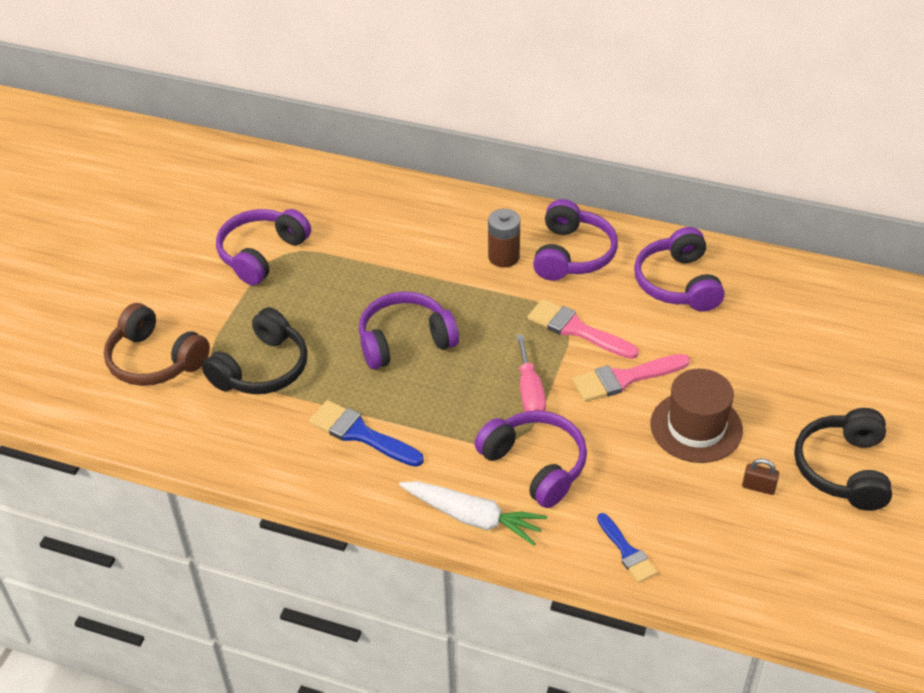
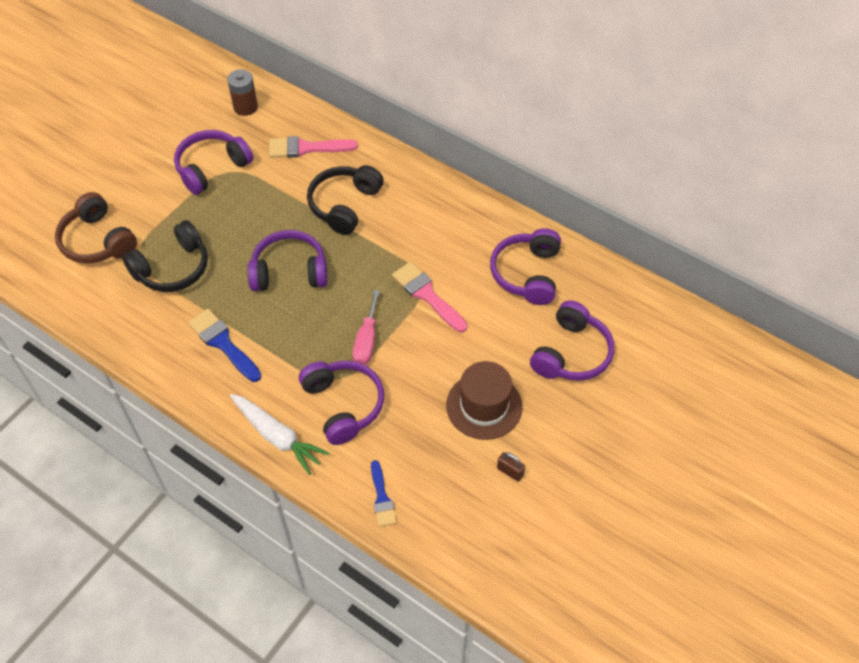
camera: 15 degrees right, 10 degrees up
(503, 257) = (397, 216): brown battery -> brown battery (245, 107)
(572, 254) = (453, 226): purple headphones -> purple headphones (571, 353)
(624, 378) = (446, 348): pink brush -> pink brush (306, 148)
(843, 469) = (586, 475): black headphones -> black headphones (344, 205)

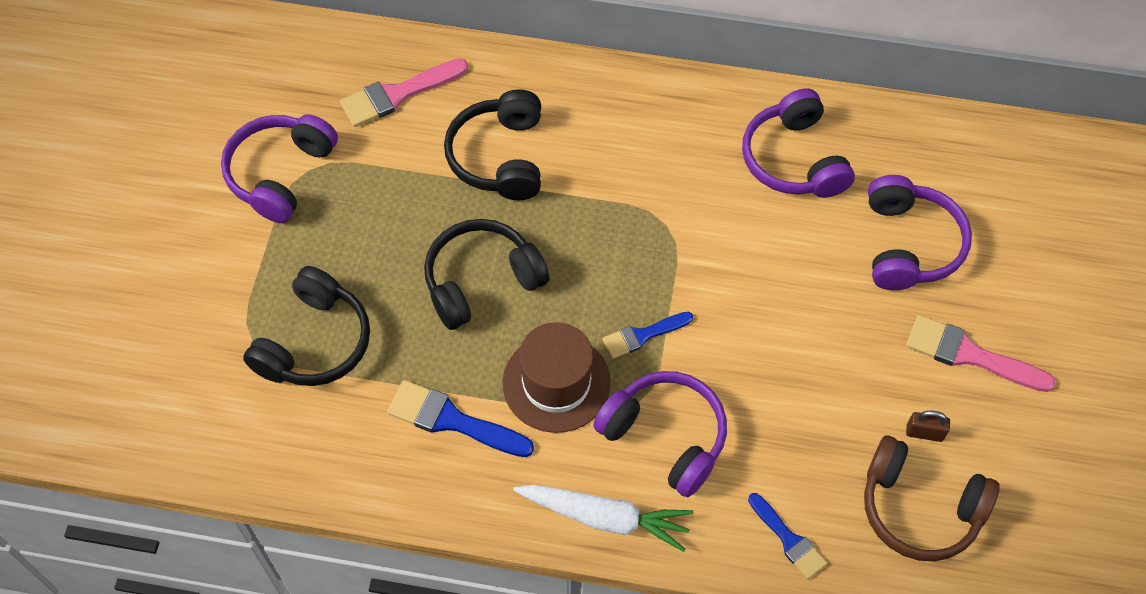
camera: 25 degrees left, 5 degrees up
(97, 241) = (179, 346): brown headphones -> brown headphones (919, 508)
(245, 107) = (274, 65): brown battery -> none
(289, 271) = (481, 281): purple headphones -> black headphones
(366, 340) = (643, 335): pink screwdriver -> blue brush
(427, 295) = (684, 240): pink brush -> pink brush (969, 355)
(484, 406) = (843, 360): brown hat -> brown hat (556, 383)

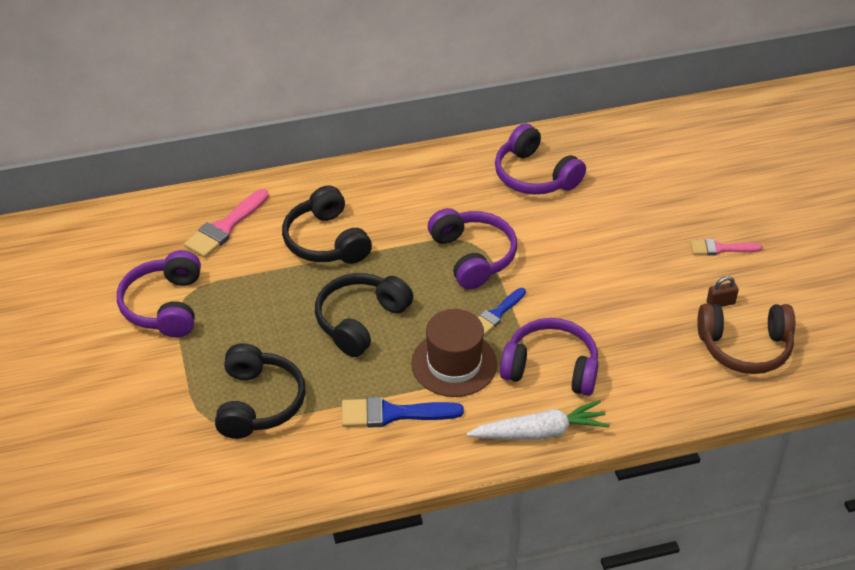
camera: 25 degrees left, 15 degrees down
(788, 539) = (672, 397): blue brush -> none
(909, 244) = (642, 199): purple headphones -> purple headphones (473, 256)
(969, 355) = (721, 248): pink brush -> pink brush, size x0.65

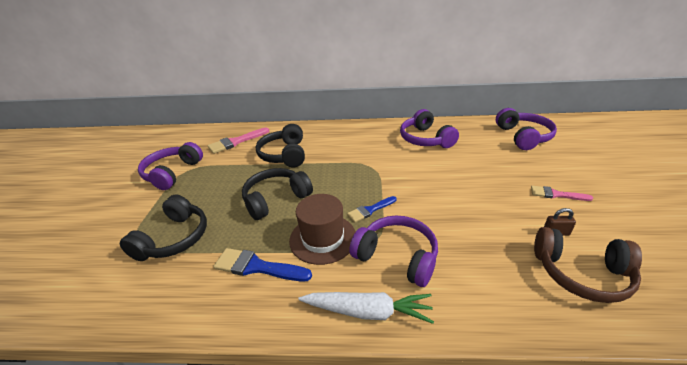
camera: 20 degrees right, 10 degrees down
(473, 256) = (368, 174): purple headphones -> purple headphones (523, 136)

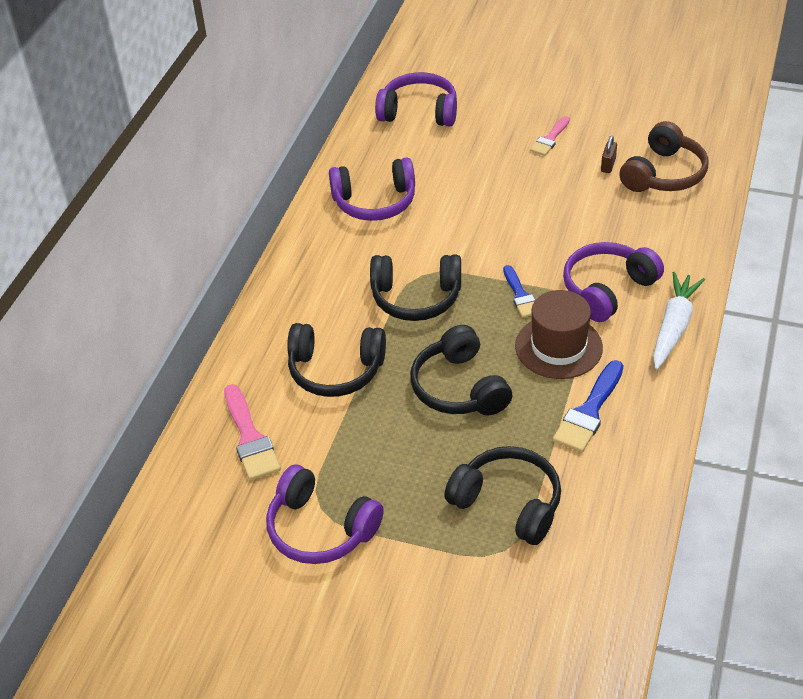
camera: 75 degrees left, 10 degrees up
(350, 168) = (416, 298): none -> black headphones

